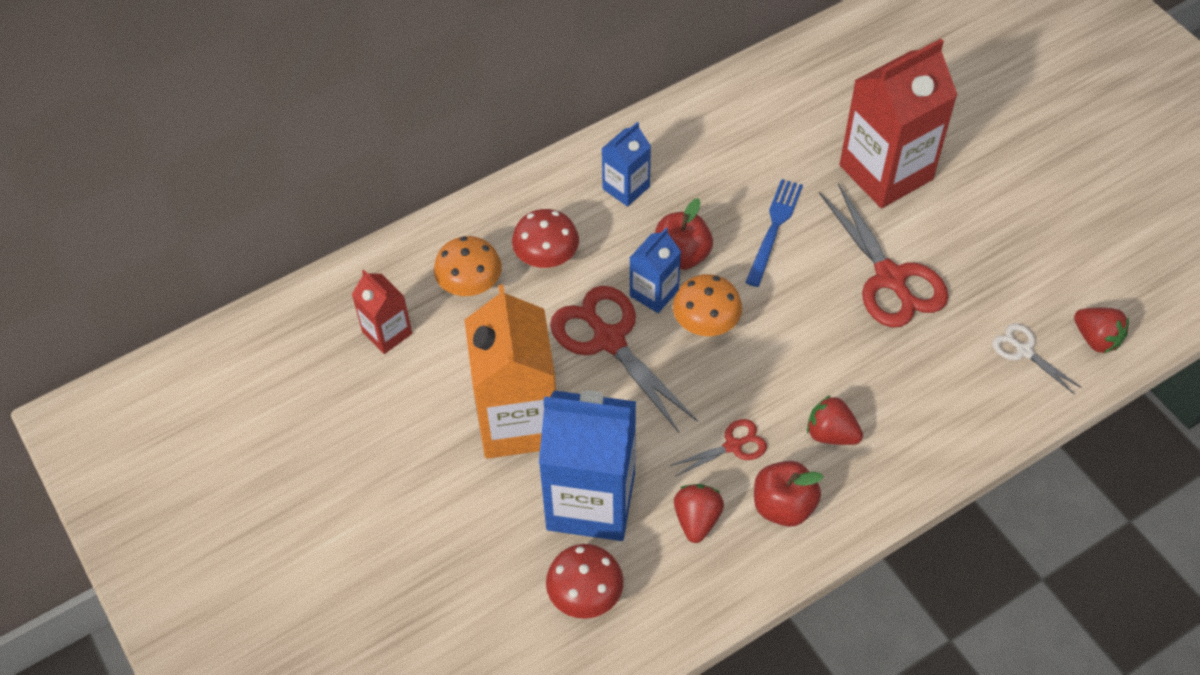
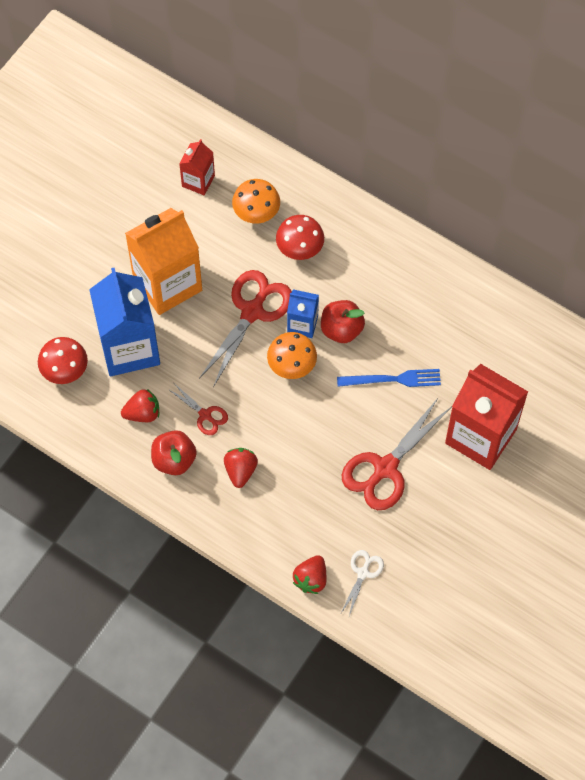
camera: 65 degrees right, 10 degrees up
(626, 188) = (383, 273): blue carton -> none
(1096, 339) = (395, 618): red strawberry -> red strawberry (311, 579)

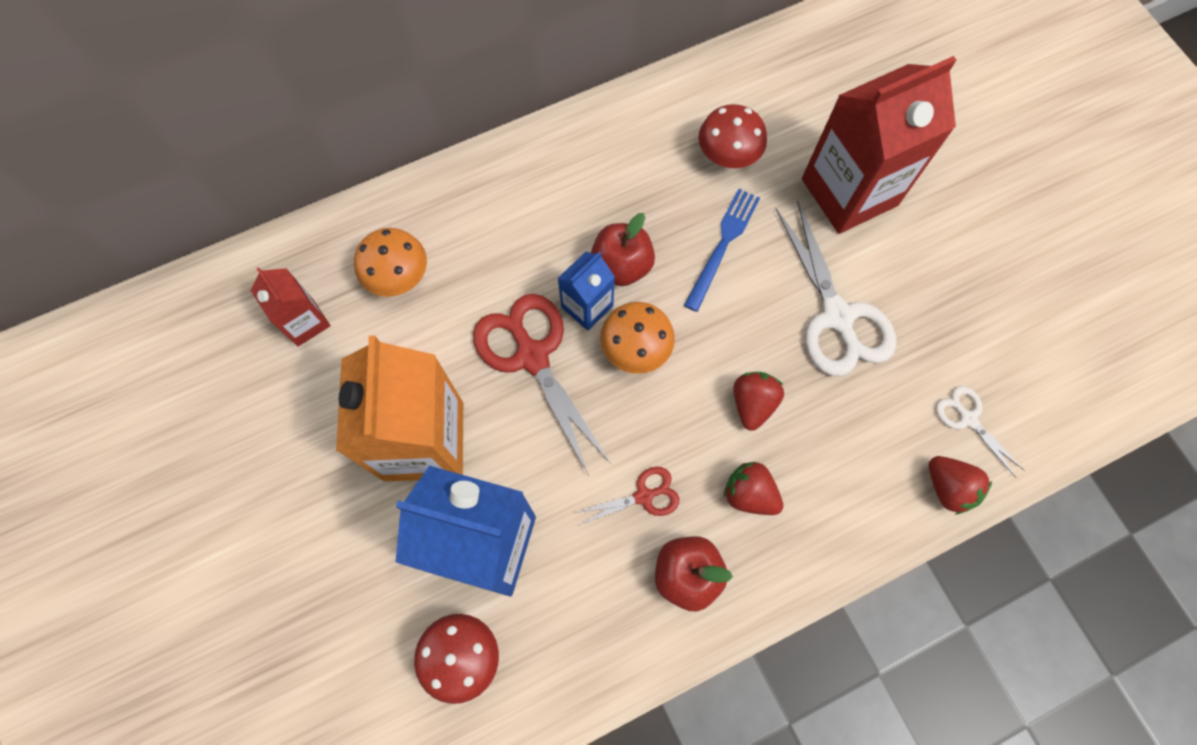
camera: 60 degrees left, 5 degrees up
(142, 413) = (593, 579): red strawberry -> red strawberry (752, 403)
(300, 248) = (482, 254): red mushroom -> red mushroom (727, 156)
(385, 468) = (837, 317): red scissors -> white scissors

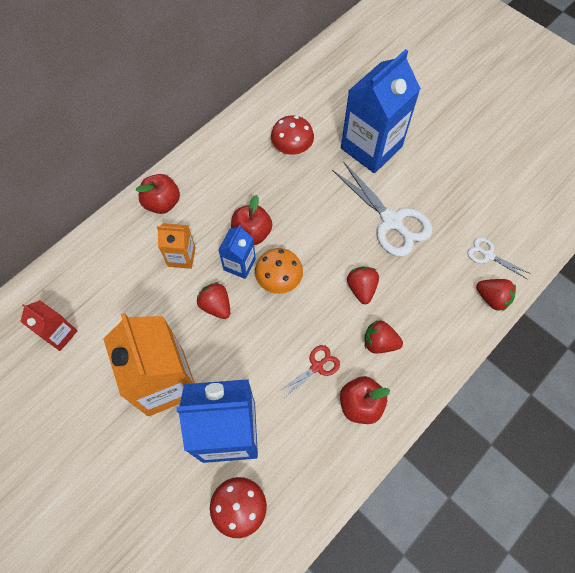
camera: 20 degrees left, 5 degrees down
(398, 277) = (112, 285): orange mushroom -> none
(509, 179) = (162, 203): none -> red apple
(509, 267) = (181, 256): none -> orange carton
(532, 356) = (216, 306): red scissors -> red strawberry
(723, 245) = (309, 201): blue fork -> none
(849, 192) = (371, 147): red carton -> blue carton

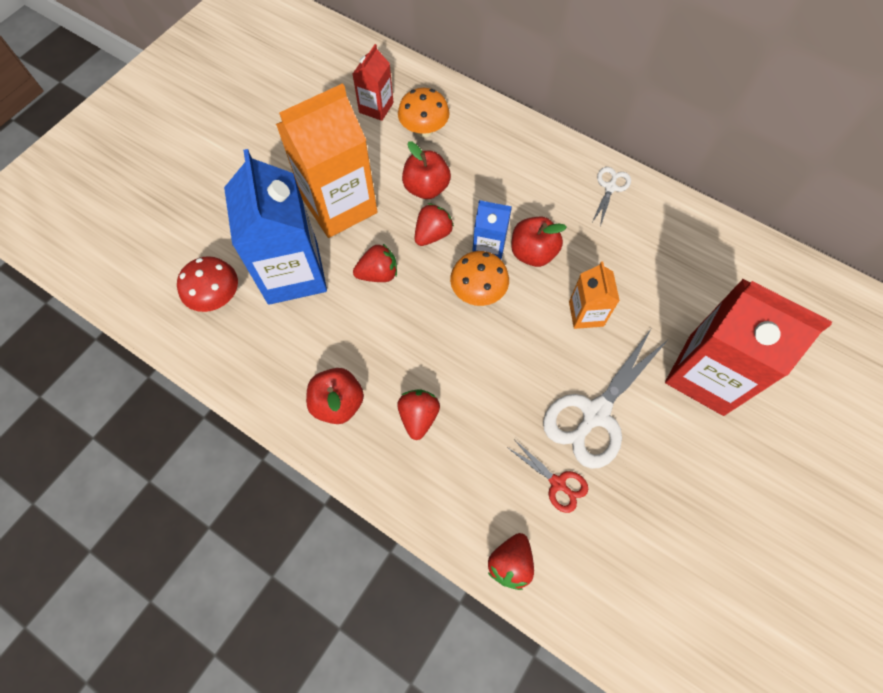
camera: 80 degrees right, 0 degrees up
(101, 295) = (424, 130): none -> orange mushroom
(162, 203) = (547, 158): red apple -> red apple (426, 188)
(181, 256) = (484, 190): orange carton -> orange carton (586, 314)
(292, 148) = (668, 277): red mushroom -> none
(317, 366) = (377, 349): red scissors -> red scissors (557, 483)
(361, 288) = (487, 386): red strawberry -> red strawberry (378, 274)
(371, 147) = (706, 374): blue carton -> red carton
(488, 255) = (578, 554): white scissors -> white scissors (610, 187)

